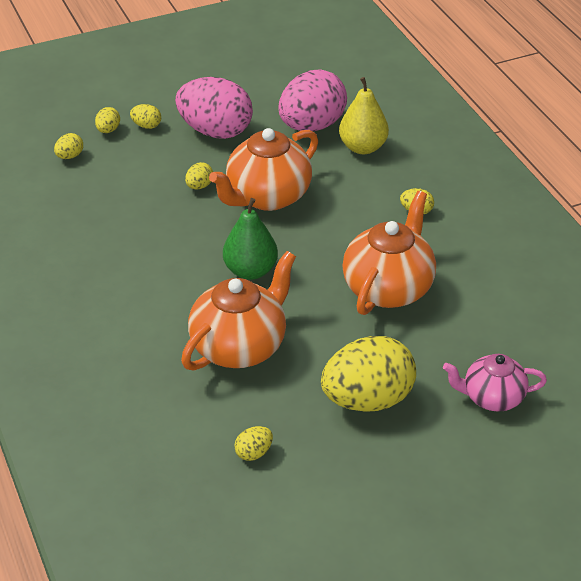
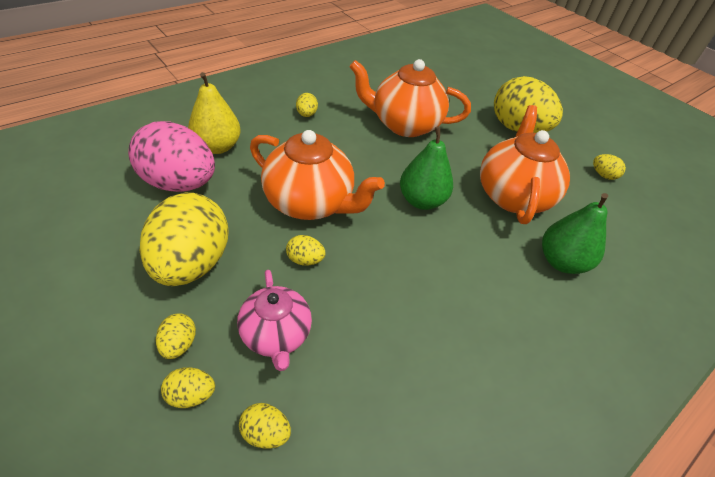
camera: 110 degrees left, 5 degrees up
(137, 349) = (561, 262): none -> green pear
(215, 131) = (192, 264): pink egg -> yellow egg
(240, 346) = (513, 195): orange teapot -> orange teapot turned 75 degrees clockwise
(492, 397) = (480, 84): pink teapot -> pink teapot (276, 335)

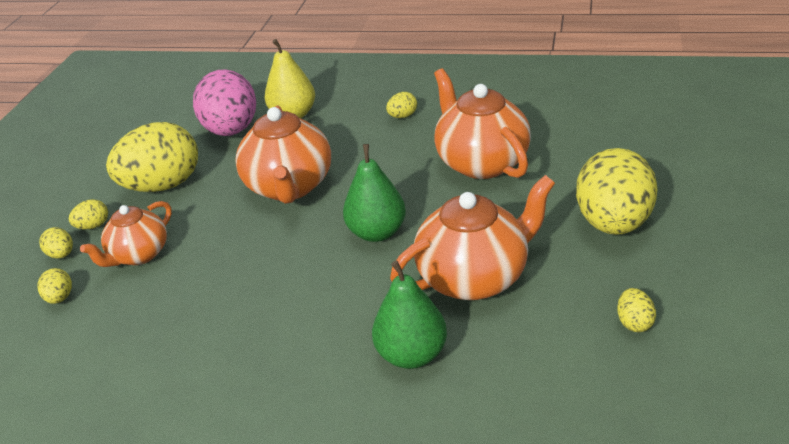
camera: 60 degrees right, 10 degrees down
(276, 335) = (139, 255): pink teapot -> orange teapot
(305, 260) = (223, 223): yellow egg -> none

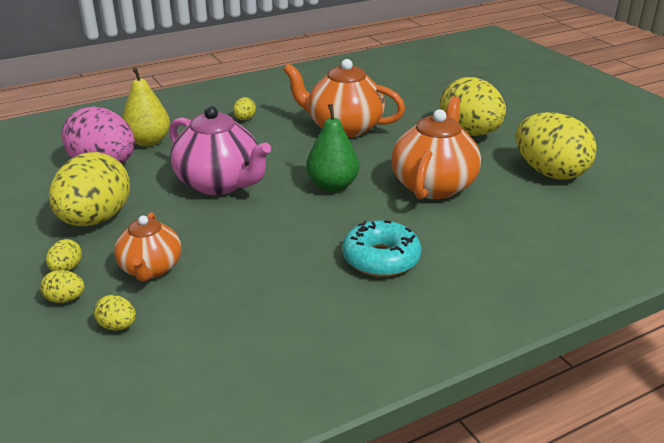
camera: 45 degrees left, 5 degrees down
(289, 187) = (220, 184): orange teapot -> pink teapot
(308, 340) = (381, 259): none -> turquoise donut
(412, 355) = (458, 236): green pear -> none
(634, 322) = (549, 172): yellow egg -> yellow egg, size x2.45

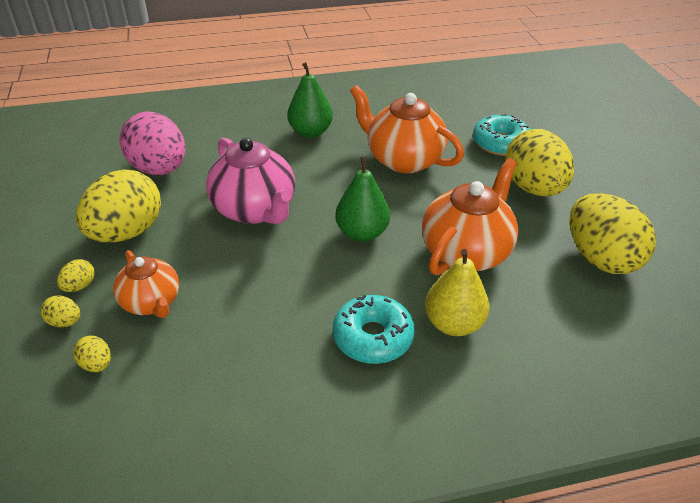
camera: 15 degrees right, 10 degrees up
(148, 141) = (210, 145): yellow pear -> yellow pear (453, 324)
(151, 269) = (152, 302): orange teapot -> orange teapot turned 45 degrees counterclockwise
(244, 119) = (310, 132): yellow egg -> green pear
(425, 105) = (500, 143): none -> turquoise donut

